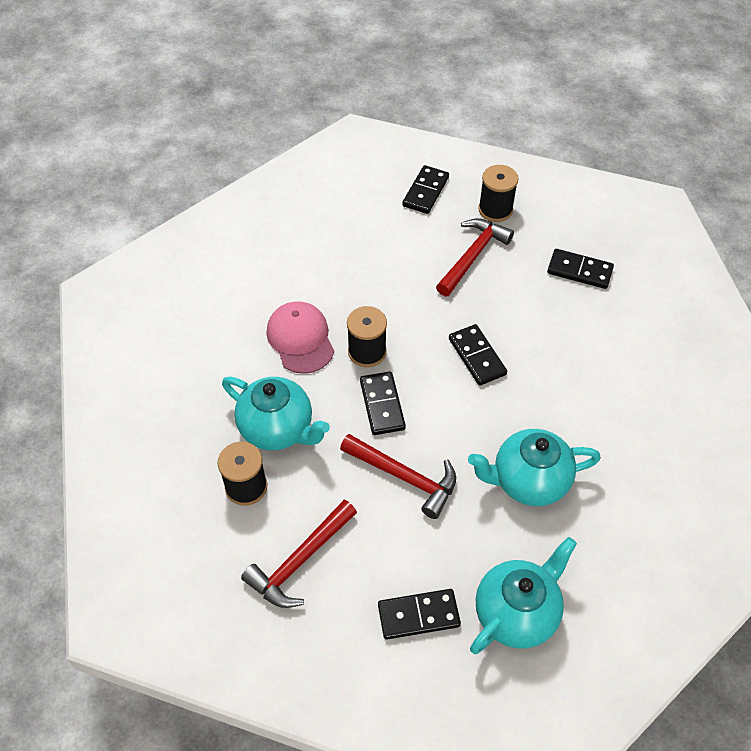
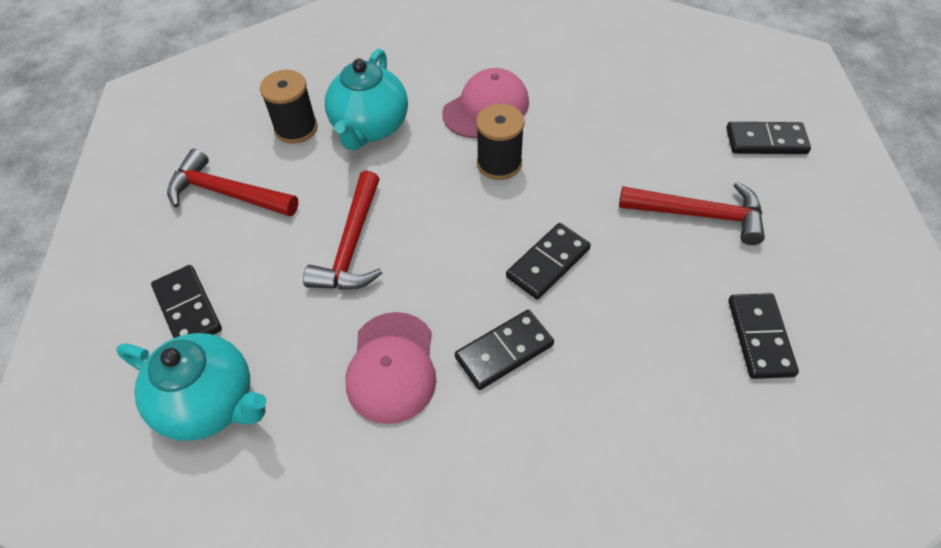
camera: 70 degrees right, 0 degrees up
(382, 405) = (436, 197): black domino -> black domino (504, 351)
(495, 210) = (793, 215): black spool -> none
(528, 481) = (392, 367): turquoise teapot -> pink cap

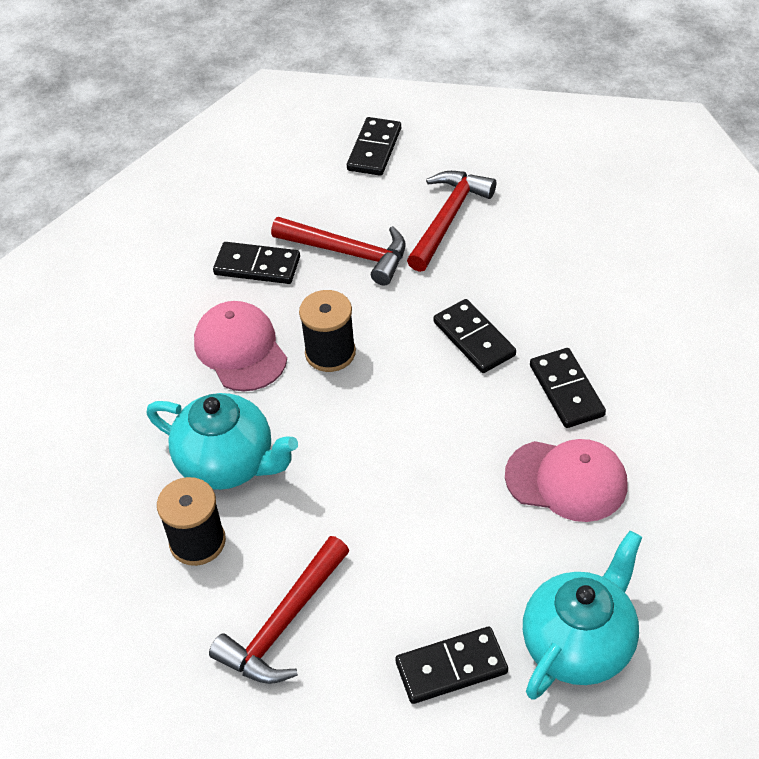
camera: 75 degrees left, 5 degrees down
(351, 246) = (405, 499): red hammer -> red hammer (348, 253)
(760, 337) = (588, 218): black domino -> black domino (257, 266)

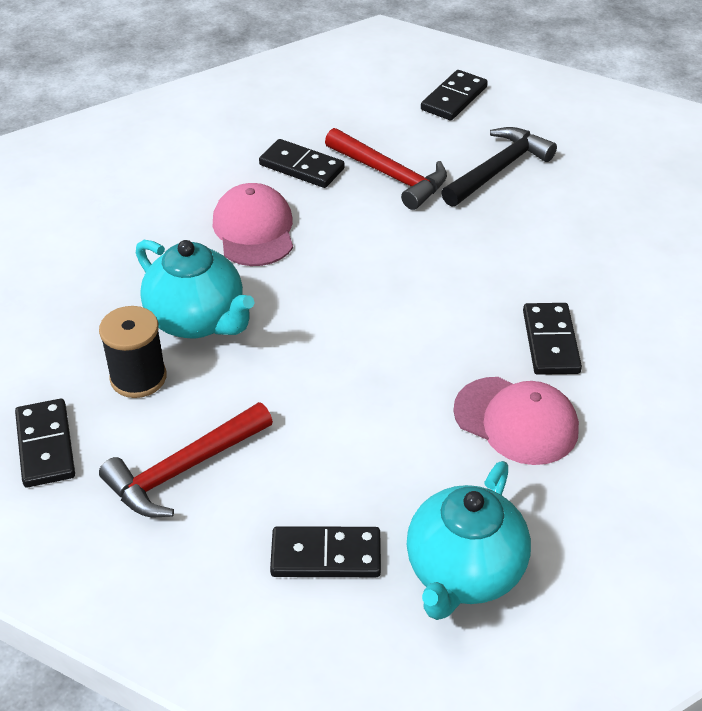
camera: 15 degrees right, 5 degrees down
(330, 353) = (335, 253): black spool -> none
(448, 218) = (499, 169): red hammer -> black hammer
(474, 339) = (478, 275): black domino -> black domino (45, 446)
(579, 644) = (464, 572): turquoise teapot -> turquoise teapot turned 150 degrees clockwise

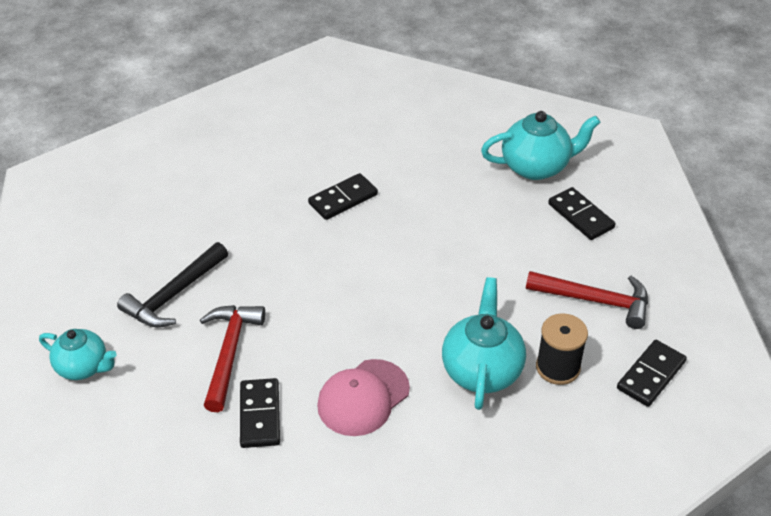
camera: 125 degrees left, 0 degrees up
(454, 98) = (83, 367): black domino -> turquoise teapot
(499, 169) = (173, 295): black hammer -> black hammer turned 60 degrees counterclockwise
(516, 421) = (420, 188): pink cap -> none

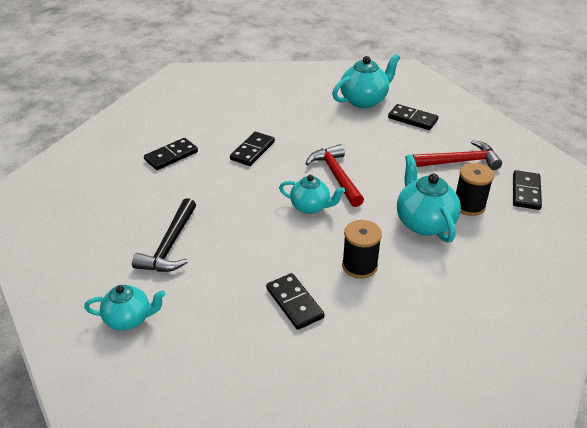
camera: 25 degrees left, 5 degrees down
(229, 352) = (241, 269): red hammer -> red hammer (336, 175)
(245, 176) = (171, 156): none -> black domino
(360, 300) = (311, 207): none -> turquoise teapot
(363, 397) = (359, 266): pink cap -> black spool

